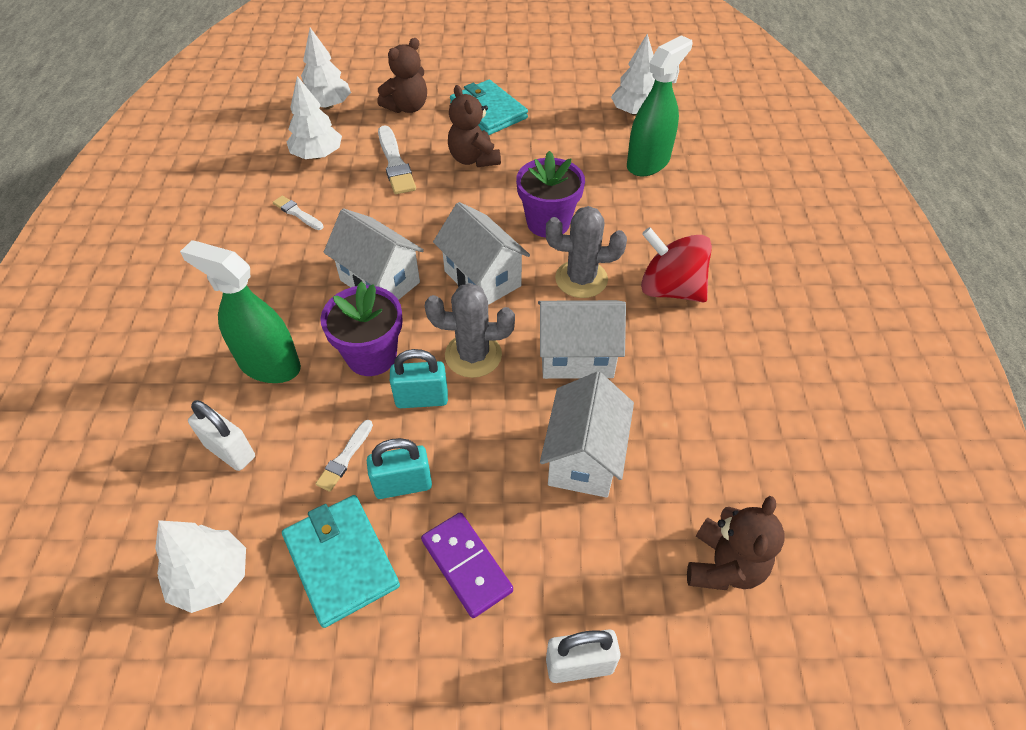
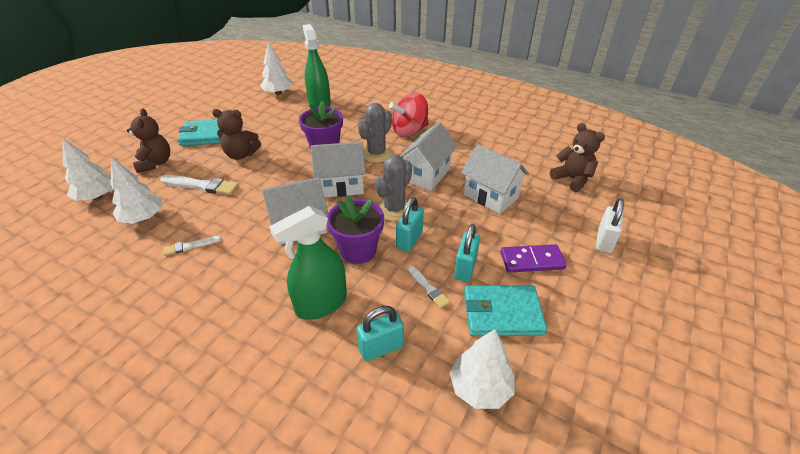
camera: 60 degrees left, 10 degrees down
(230, 451) = (381, 348): white padlock -> turquoise padlock

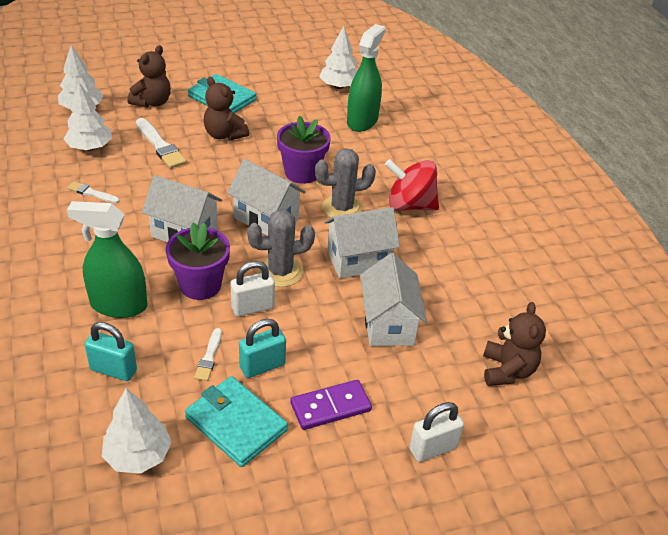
camera: 40 degrees right, 0 degrees up
(409, 240) = (252, 307): turquoise padlock -> white padlock
(532, 260) = (330, 407): purple domino -> purple domino turned 60 degrees counterclockwise

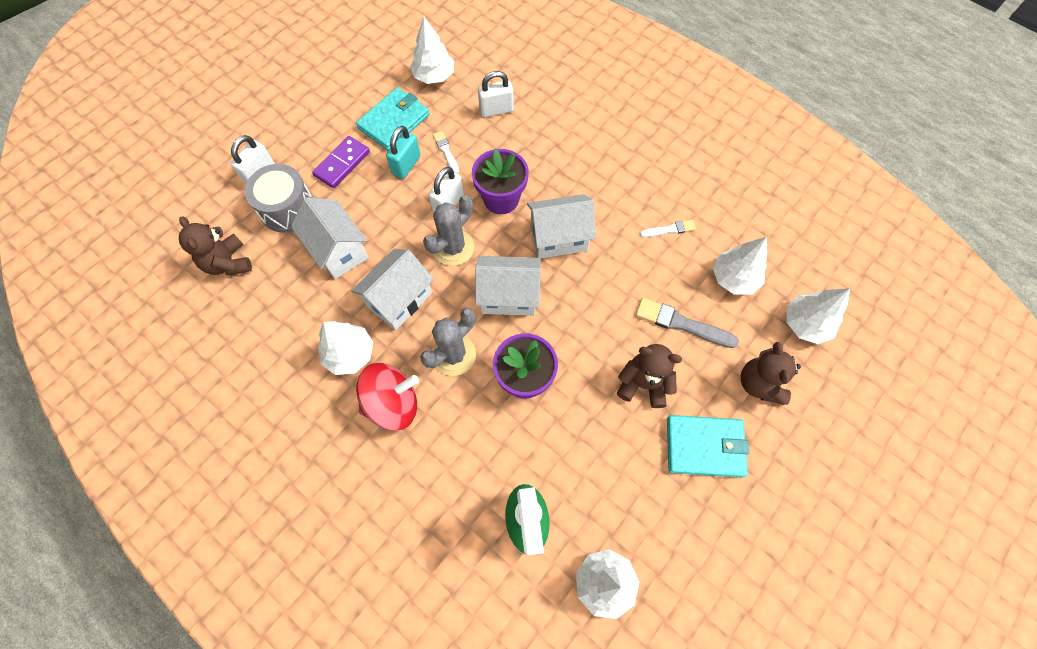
camera: 150 degrees right, 25 degrees up
(113, 370) = (496, 110): turquoise padlock -> white padlock
(118, 305) = (540, 150): green spray bottle -> none
(160, 146) = (681, 324): white brush -> grey brush
(236, 423) = (394, 121): turquoise wallet -> turquoise wallet turned 60 degrees counterclockwise
(419, 391) = (287, 209): none -> grey drum
(425, 247) = (350, 354): none -> white tree

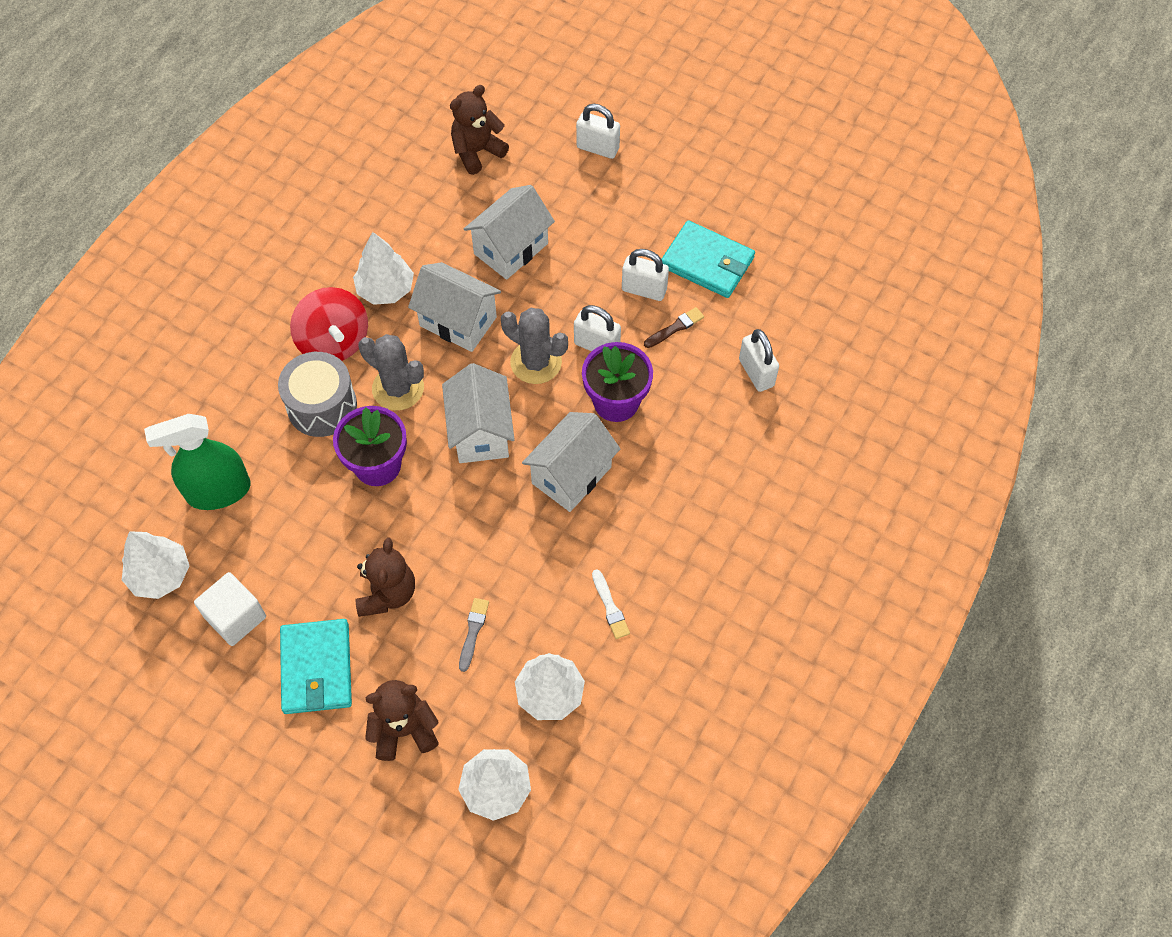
camera: 80 degrees right, 5 degrees down
(287, 209) = (556, 186): grey drum -> grey drum (322, 406)
(342, 164) = (630, 223): purple domino -> none
(406, 165) = (644, 290): turquoise padlock -> white padlock
(434, 76) = (793, 291): white tree -> none
(446, 151) = (675, 328): white brush -> brown brush
(558, 238) = (571, 475): white house -> white house turned 60 degrees clockwise
(653, 513) = (235, 617): none -> white cube
(681, 324) = (473, 631): grey brush -> grey brush, size x0.58

